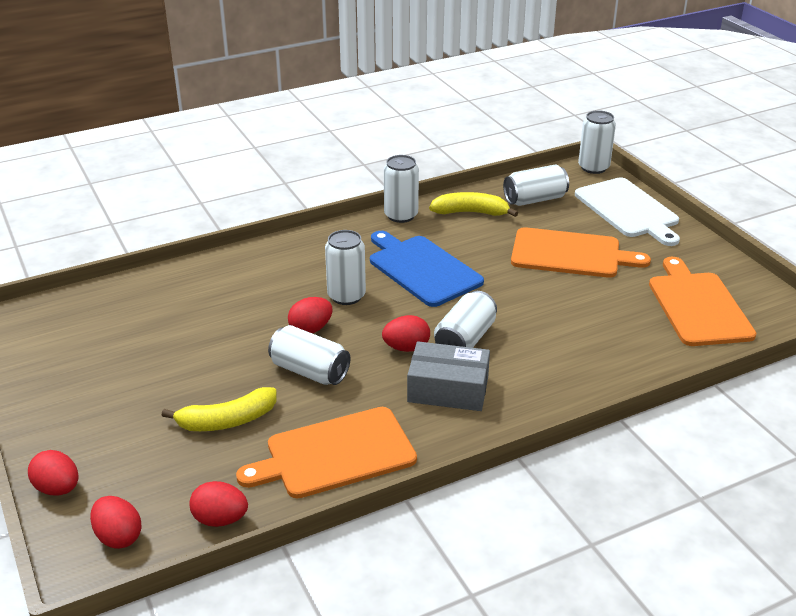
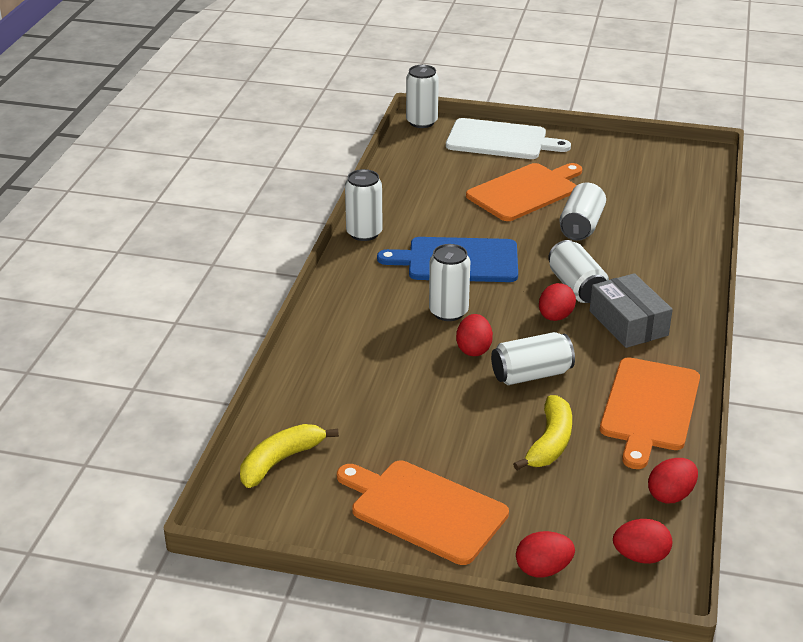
camera: 50 degrees left, 0 degrees up
(448, 389) = (628, 323): grey box -> grey box turned 75 degrees counterclockwise
(471, 212) = (407, 201): yellow banana -> yellow banana (280, 461)
(535, 199) = (430, 167): white can -> white can (581, 226)
(698, 306) = (652, 180): orange cutting board -> orange cutting board (424, 509)

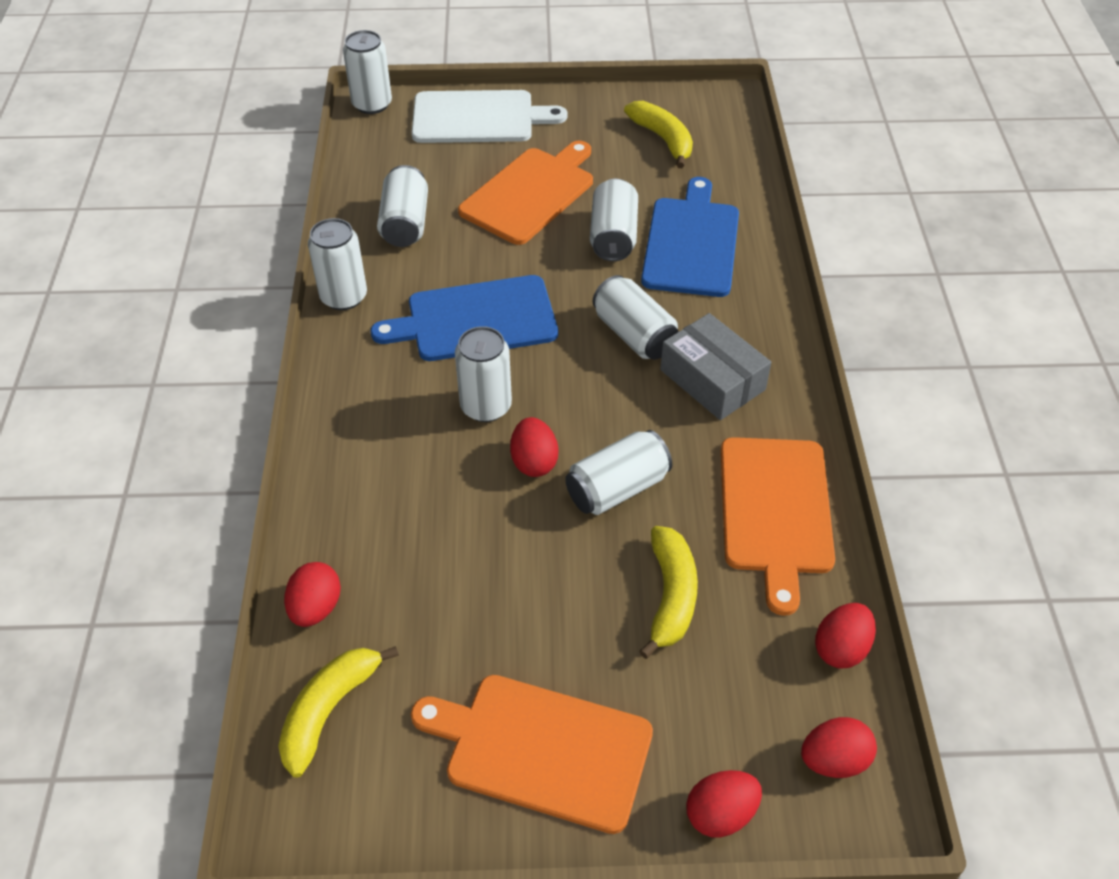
camera: 15 degrees left, 15 degrees up
(423, 196) = (405, 223): none -> white can
(555, 317) = (621, 388): red egg -> red egg (316, 608)
(642, 172) = (663, 139): none -> yellow banana
(642, 239) = (691, 243): none -> blue cutting board

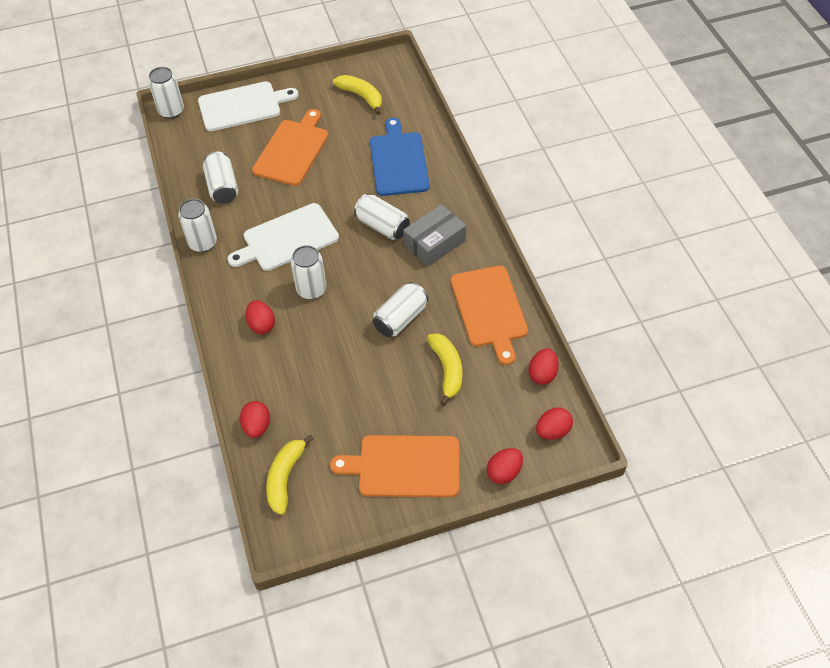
camera: 15 degrees left, 5 degrees up
(475, 320) = (287, 238): blue cutting board -> white cutting board
(534, 462) = (349, 315): red egg -> red egg (261, 325)
(613, 236) = (351, 167): white can -> none
(712, 380) = (434, 243): grey box -> grey box turned 75 degrees counterclockwise

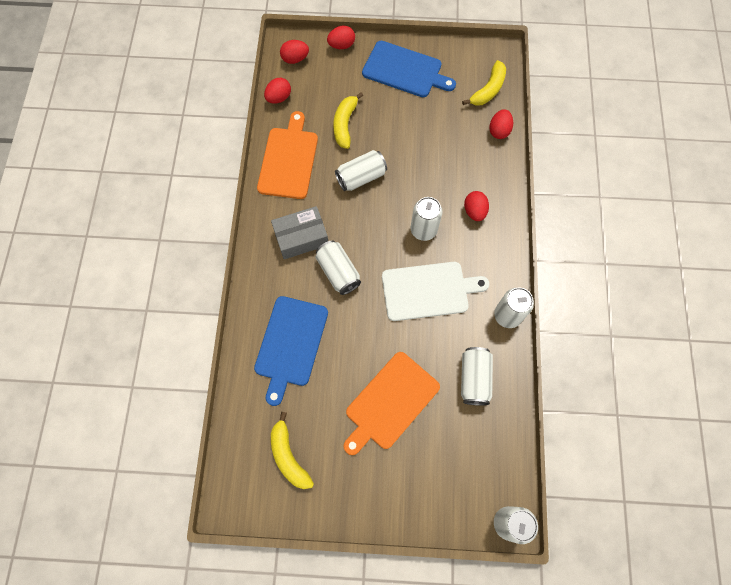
camera: 160 degrees left, 15 degrees up
(243, 106) = (424, 496): white cutting board -> none
(404, 466) = (405, 70): orange cutting board -> blue cutting board

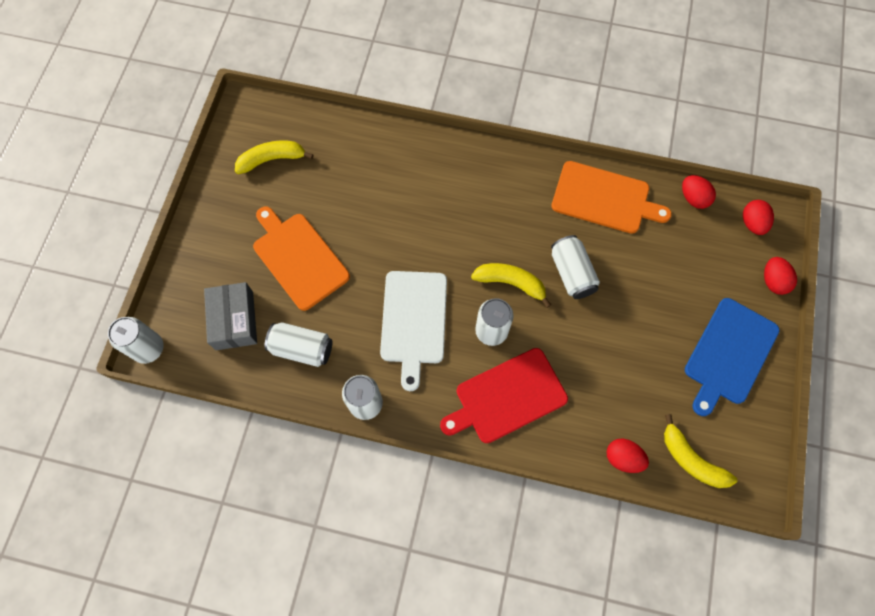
camera: 100 degrees right, 0 degrees up
(290, 344) = (382, 174): blue cutting board -> none
(301, 237) = (502, 199): grey box -> grey box (234, 320)
(338, 272) = (454, 230): white can -> none
(345, 124) = (649, 266): yellow banana -> yellow banana (511, 283)
(474, 211) = (507, 397): red egg -> red cutting board

